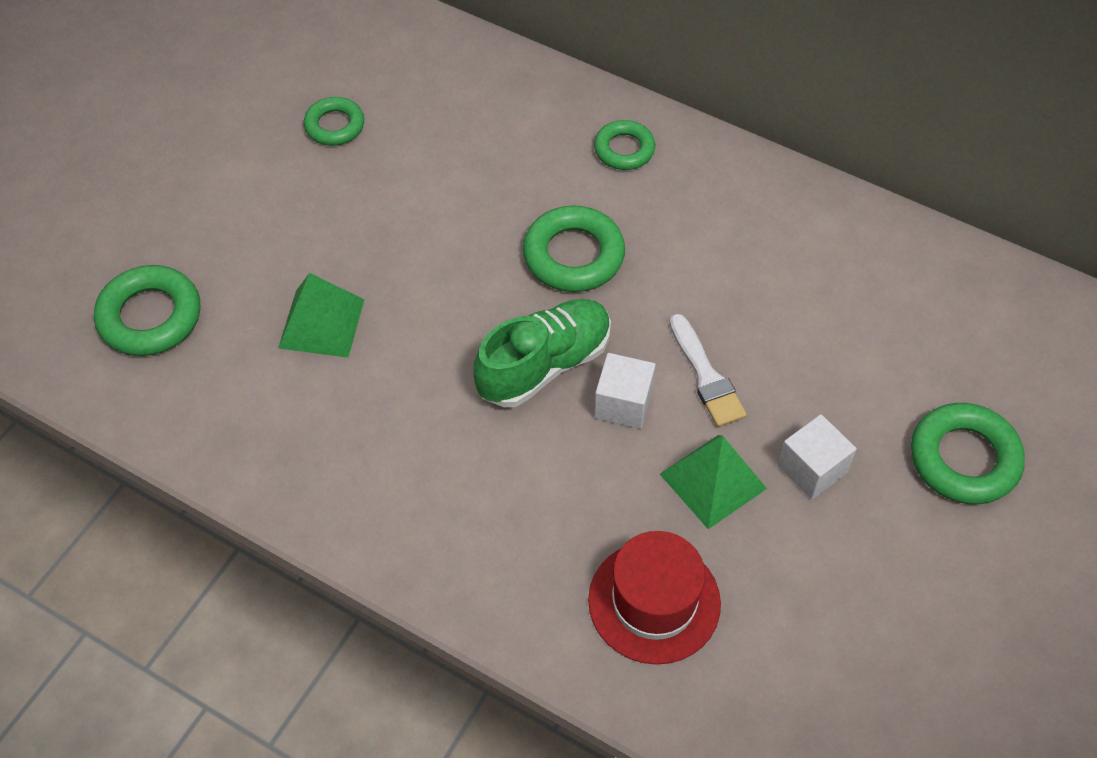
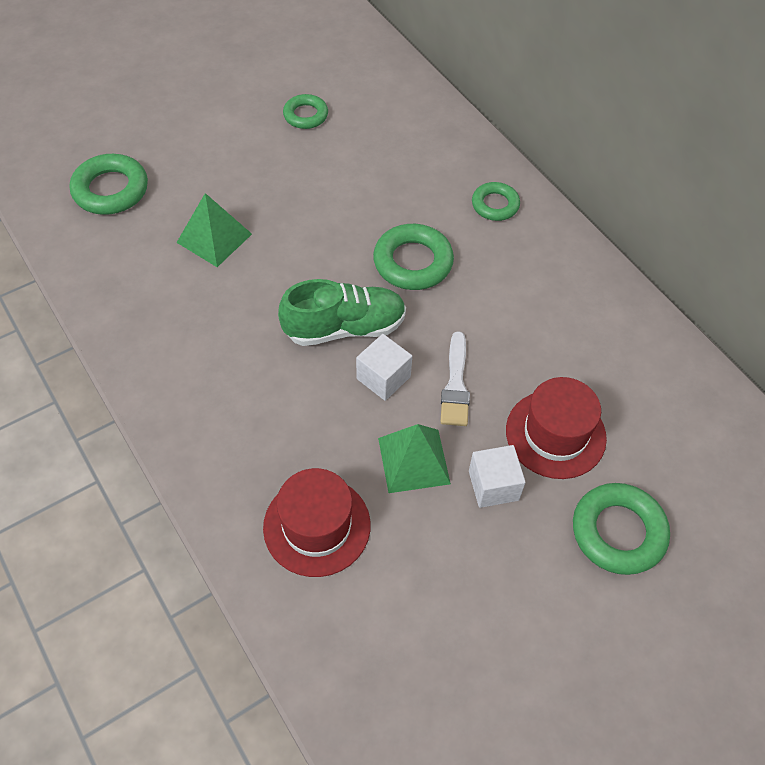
camera: 25 degrees right, 0 degrees up
(842, 383) = (555, 434): none -> red hat

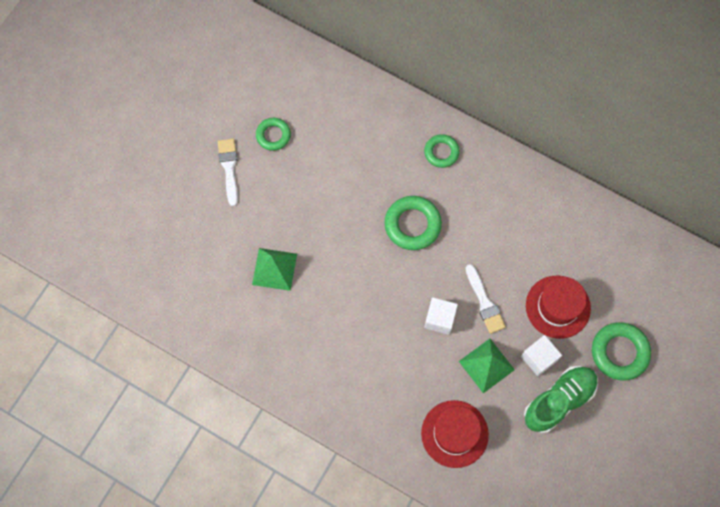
camera: 25 degrees left, 15 degrees up
(111, 190) = (180, 265): green ring -> none
(234, 125) = (229, 168): none -> white brush
(344, 328) = (397, 295): green shoe -> green shoe (559, 401)

